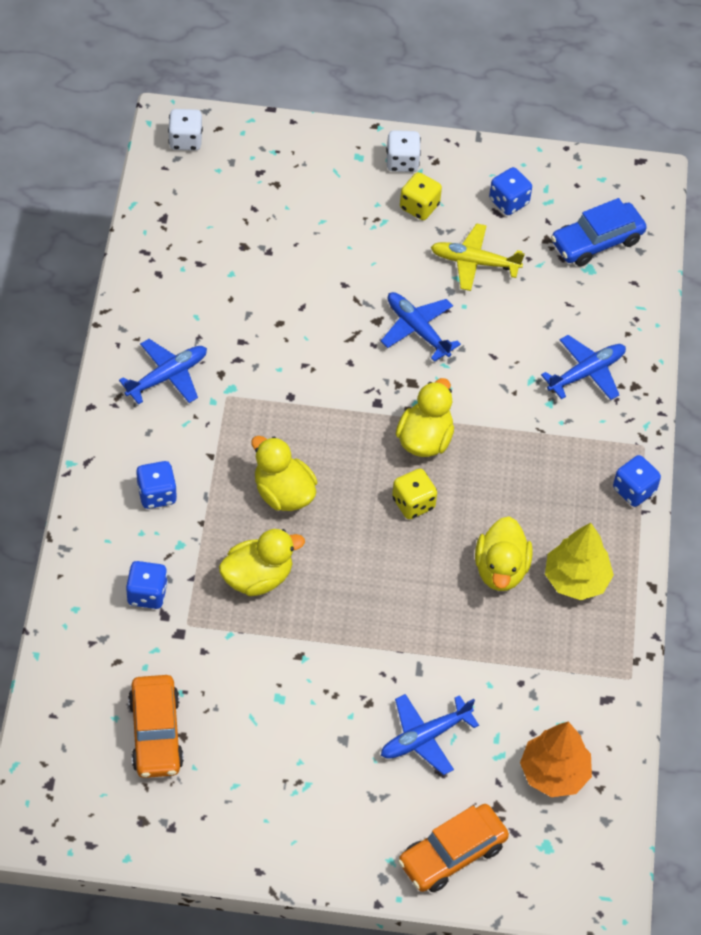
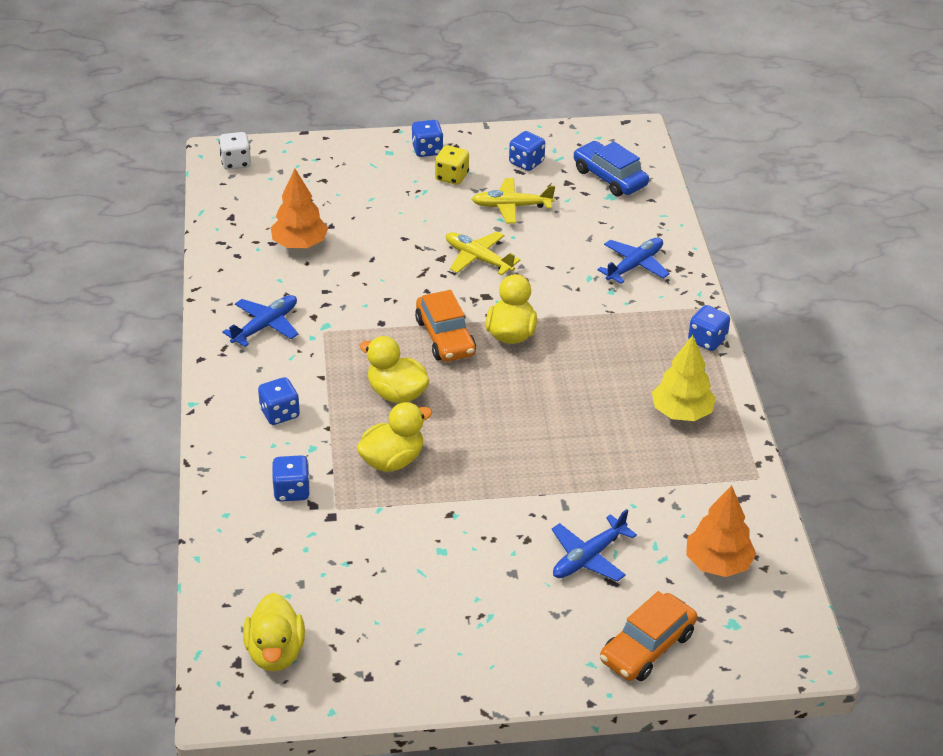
camera: 10 degrees left, 15 degrees down
(156, 733) = (331, 601): orange car -> orange car (445, 337)
(229, 271) = (300, 244): none -> orange tree
(402, 162) = (427, 150): white dice -> blue dice
(413, 503) = (516, 381): yellow dice -> none
(418, 329) = (478, 259): blue plane -> yellow plane
(501, 569) = (612, 416): yellow duck -> yellow duck (275, 652)
(596, 241) = (609, 178): blue car -> blue car turned 90 degrees clockwise

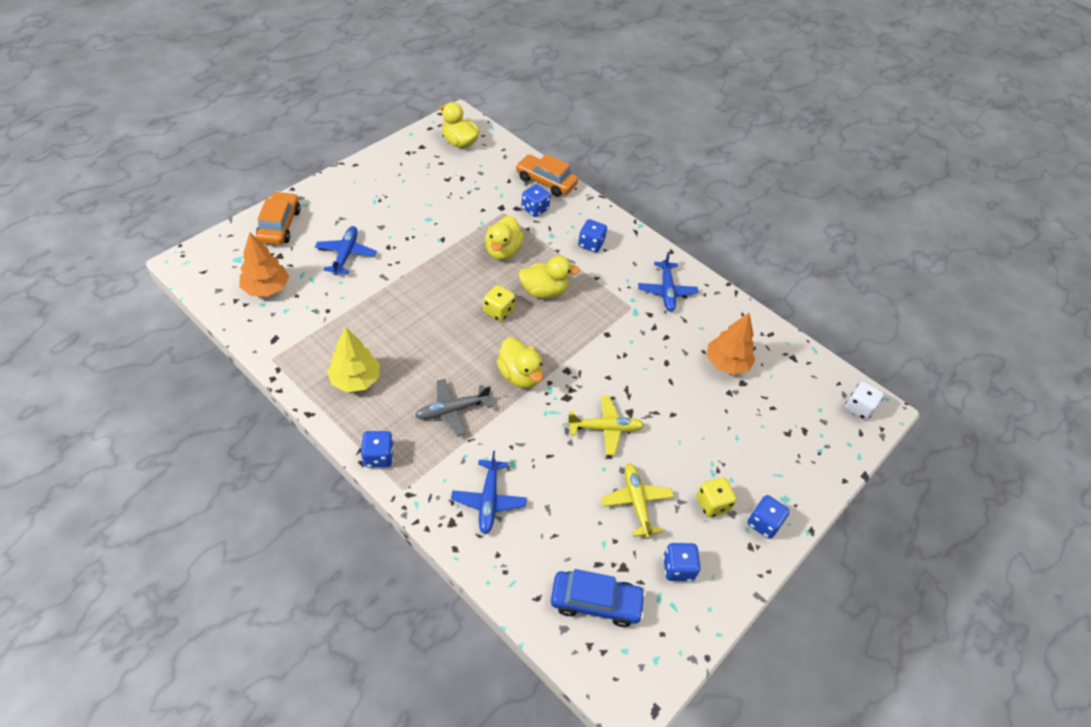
camera: 135 degrees right, 10 degrees up
(445, 337) = (558, 347): orange car -> orange car (546, 181)
(469, 399) = (498, 311): none -> yellow dice
(512, 206) = (636, 502): yellow plane -> yellow plane turned 60 degrees counterclockwise
(606, 340) = (452, 410): none -> grey plane

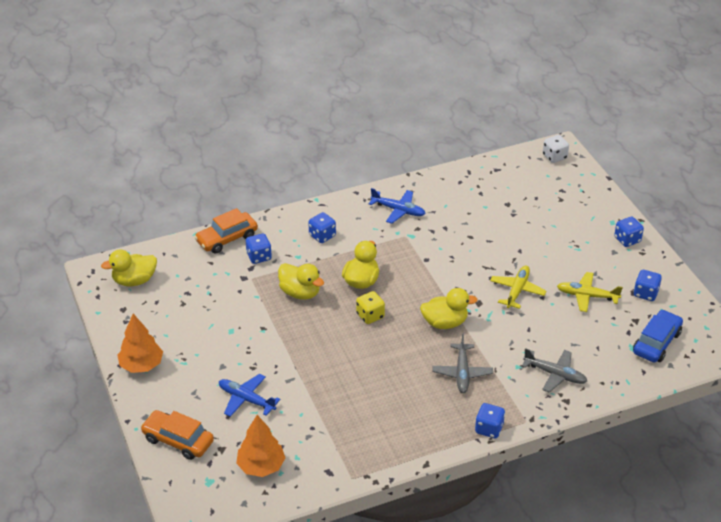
camera: 60 degrees left, 10 degrees down
(355, 380) = (403, 426): yellow tree -> none
(488, 500) = (555, 374): blue plane -> grey plane
(712, 504) = (603, 258): yellow dice -> none
(726, 363) = (486, 205): orange tree -> orange tree (141, 365)

